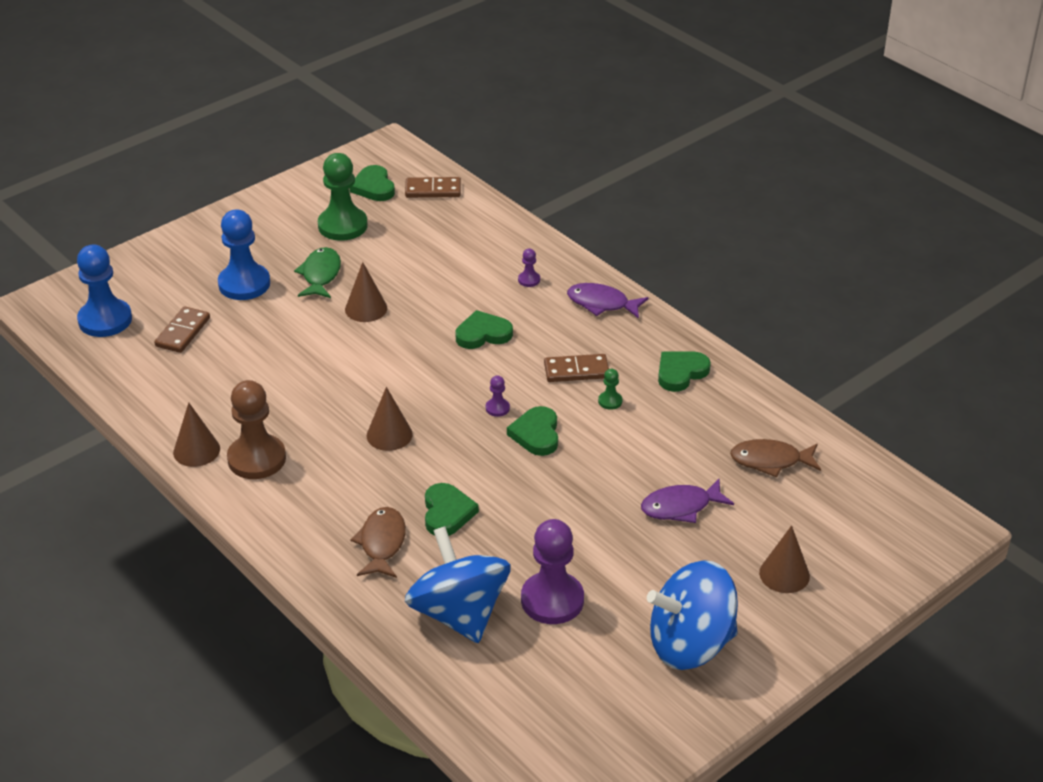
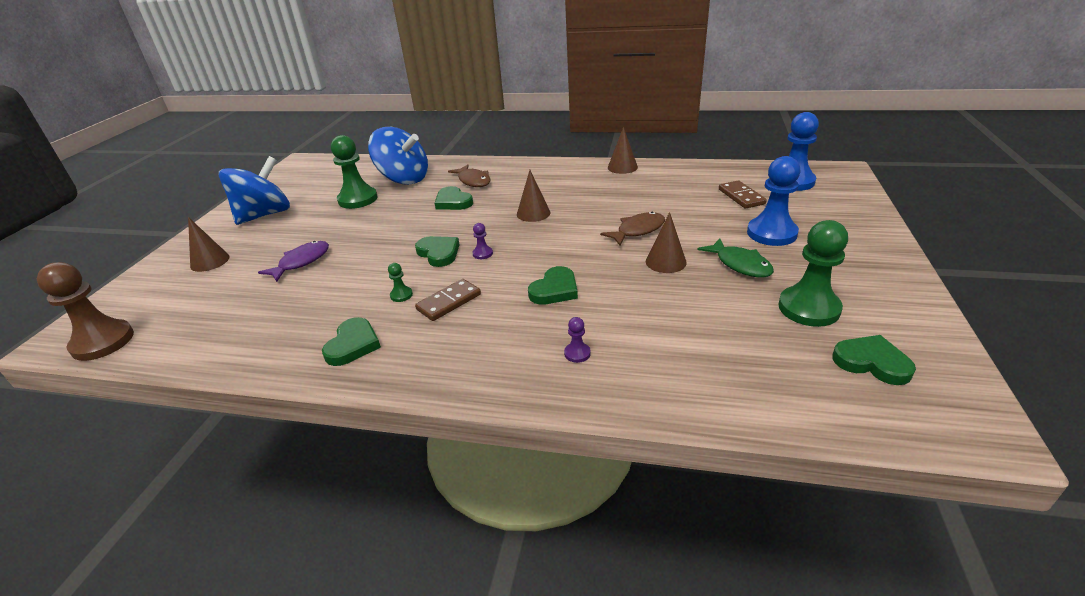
camera: 145 degrees right, 5 degrees down
(257, 459) = (587, 177): brown pawn -> brown pawn (103, 342)
(433, 190) = (820, 398): brown domino -> none
(552, 600) = (358, 199): purple pawn -> green pawn
(602, 303) = (482, 369): purple fish -> none
(770, 461) = (237, 317): brown fish -> brown fish (637, 230)

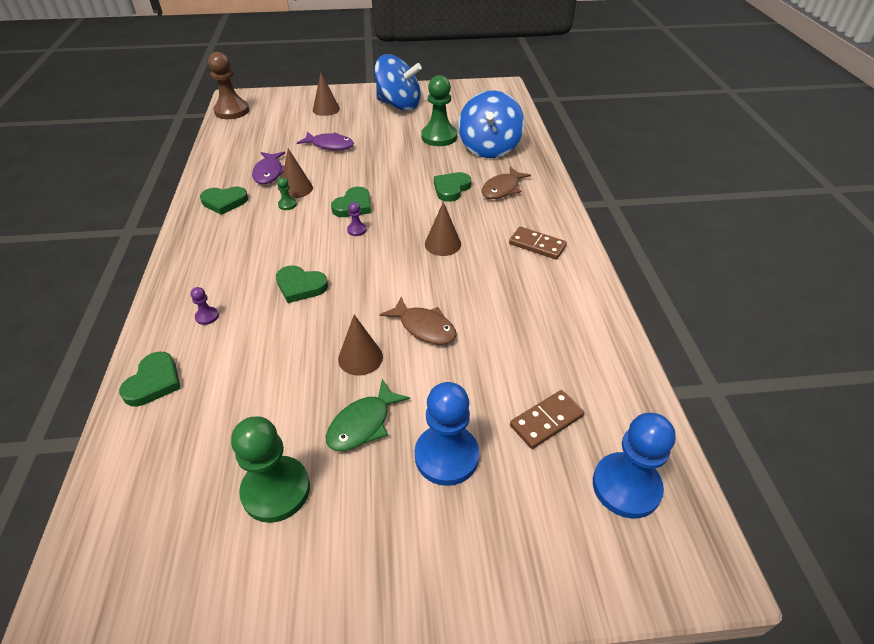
camera: 70 degrees right, 10 degrees up
(318, 308) = (269, 173): none -> purple fish
(449, 302) = (279, 230): brown domino -> brown domino (537, 245)
(622, 167) = (589, 293): brown cone -> brown cone (296, 189)
(871, 362) = (176, 545): green heart -> green heart (154, 382)

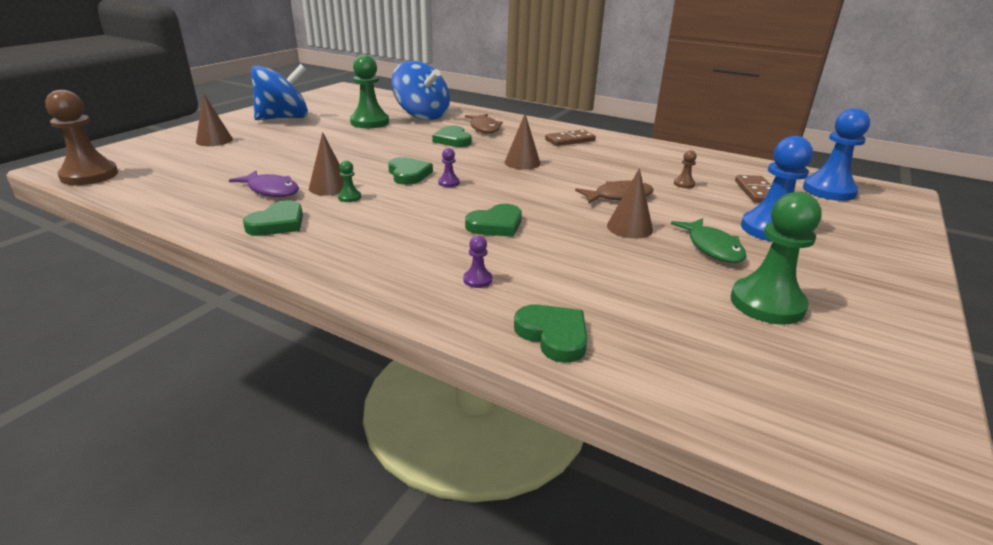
camera: 55 degrees left, 15 degrees down
(330, 145) = (285, 156): purple fish -> none
(505, 359) = (684, 184): none -> brown pawn

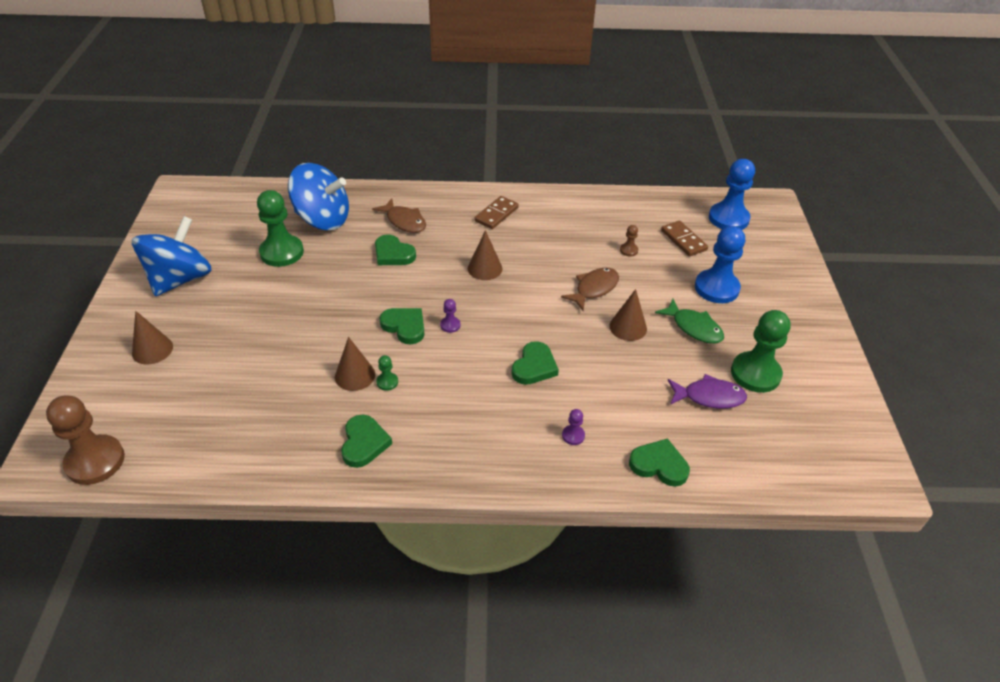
camera: 30 degrees left, 15 degrees up
(271, 190) = (307, 403): purple fish -> purple fish (709, 397)

